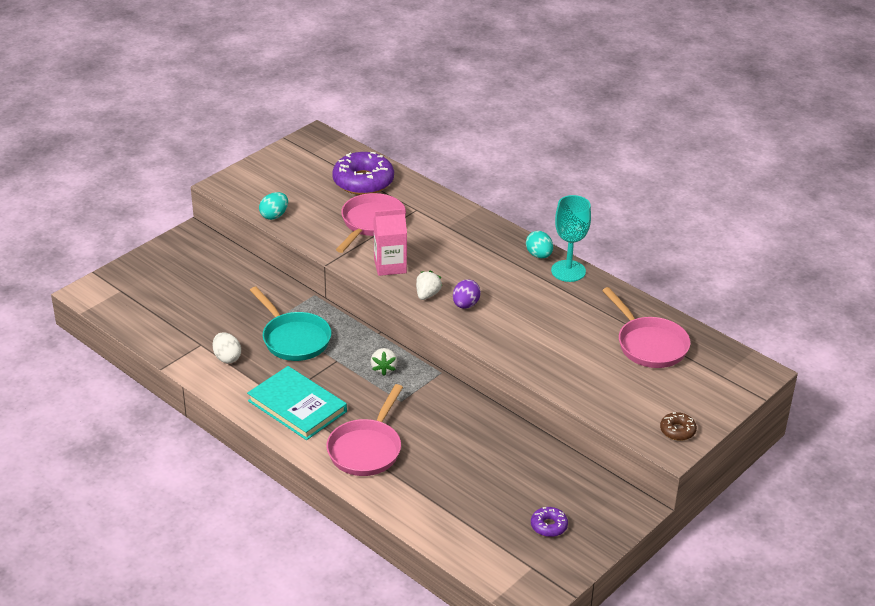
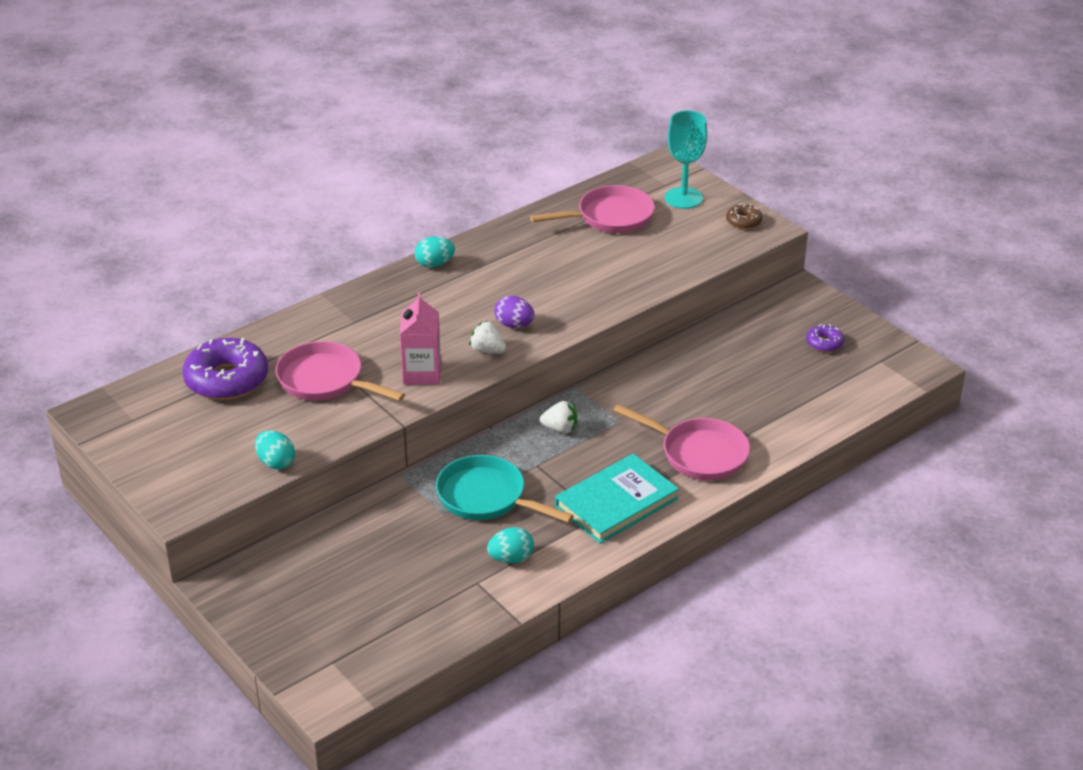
camera: 80 degrees left, 0 degrees up
(227, 358) = (511, 558): white egg -> turquoise egg
(294, 339) = (486, 497): turquoise pan -> turquoise pan turned 120 degrees counterclockwise
(568, 271) = (470, 249): turquoise goblet -> turquoise goblet (683, 198)

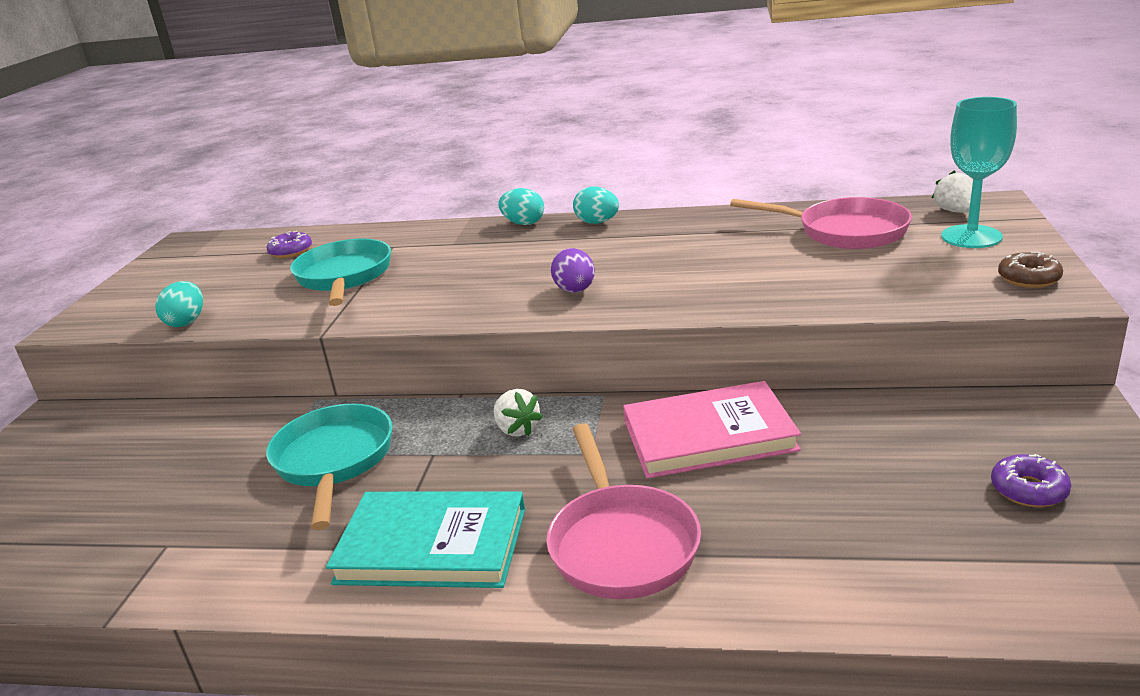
camera: 50 degrees right, 10 degrees down
(227, 379) = (291, 251): purple donut -> purple donut, size x0.48
(325, 381) = (344, 277): pink pan -> turquoise pan
(422, 373) = (420, 300): pink carton -> none
(487, 350) = (510, 303): white strawberry -> white strawberry (954, 211)
(511, 558) = (234, 540): turquoise egg -> turquoise egg (523, 223)
(663, 383) = (708, 435): none -> pink book

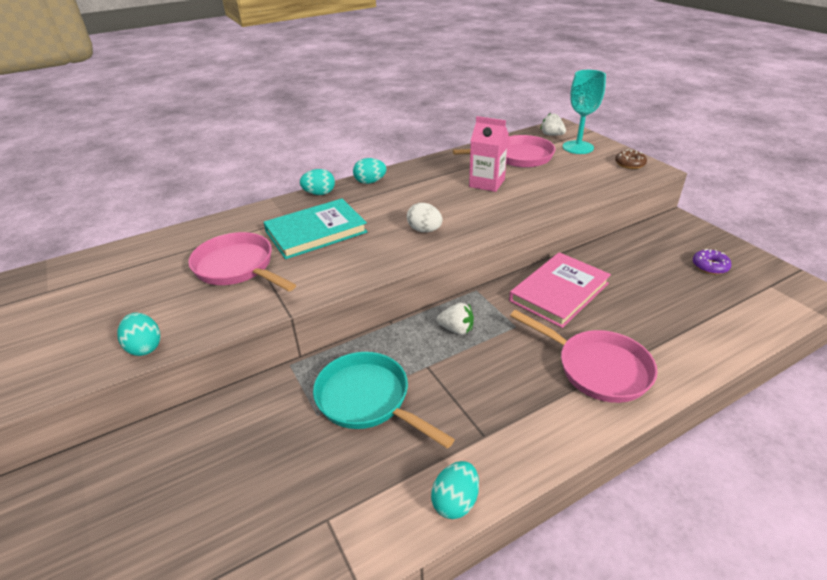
camera: 40 degrees left, 10 degrees up
(276, 592) = (455, 501): none -> turquoise egg
(291, 251) = (153, 261): purple donut -> none
(344, 277) = (238, 267): turquoise pan -> pink pan
(432, 545) = (506, 420): turquoise book -> turquoise book (316, 232)
(575, 291) = (424, 230): purple egg -> white egg
(742, 255) = (487, 183): none -> pink carton

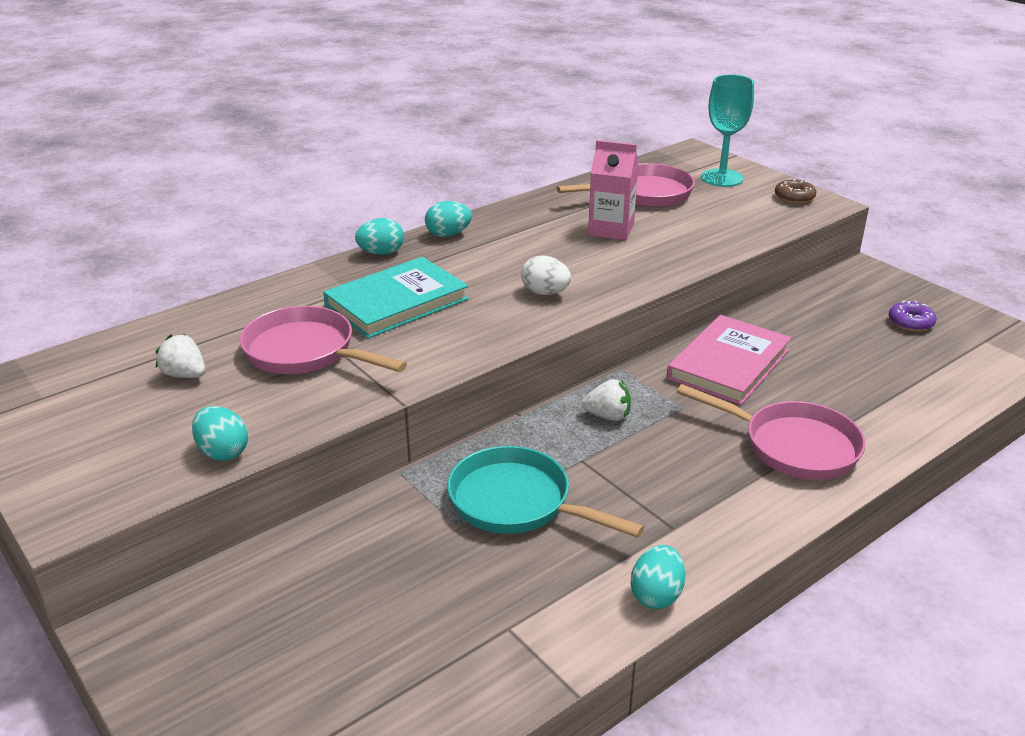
camera: 10 degrees left, 5 degrees down
(551, 135) = (682, 162): white strawberry -> white strawberry (185, 375)

